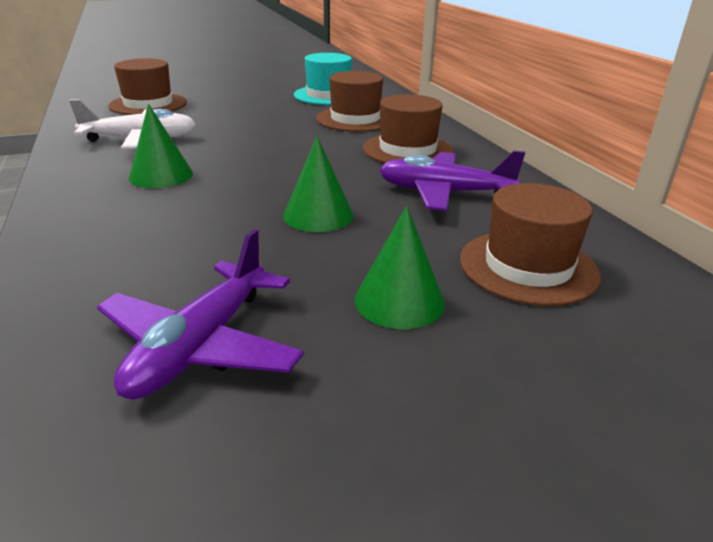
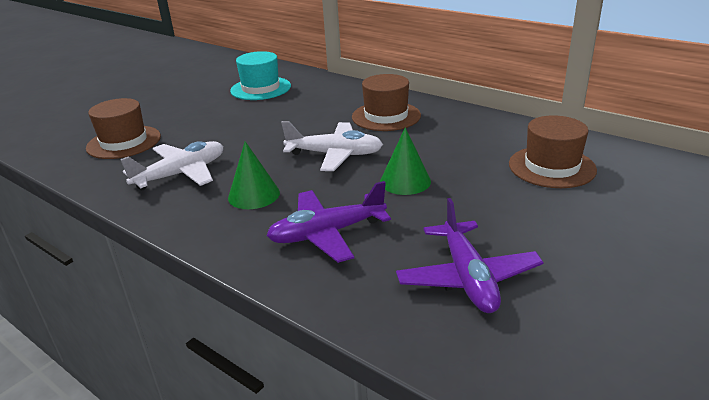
camera: 30 degrees left, 0 degrees up
(293, 167) = (334, 155): none -> white plane
(355, 119) = (314, 103): brown hat -> none
(399, 301) = (522, 211): green cone -> none
(444, 193) = (451, 139): purple plane -> purple plane (327, 233)

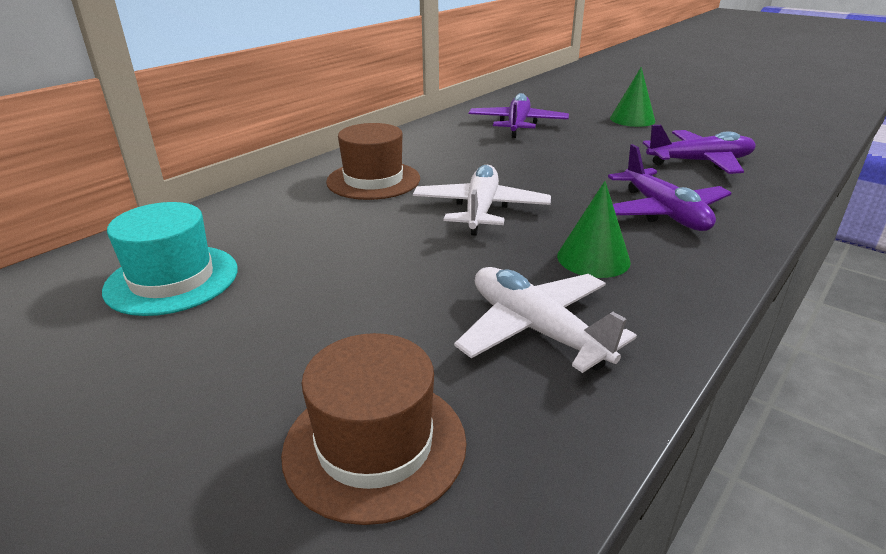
camera: 90 degrees left, 0 degrees up
(405, 181) = (547, 176): green cone -> green cone (632, 119)
(551, 167) = (517, 125): brown hat -> purple plane

